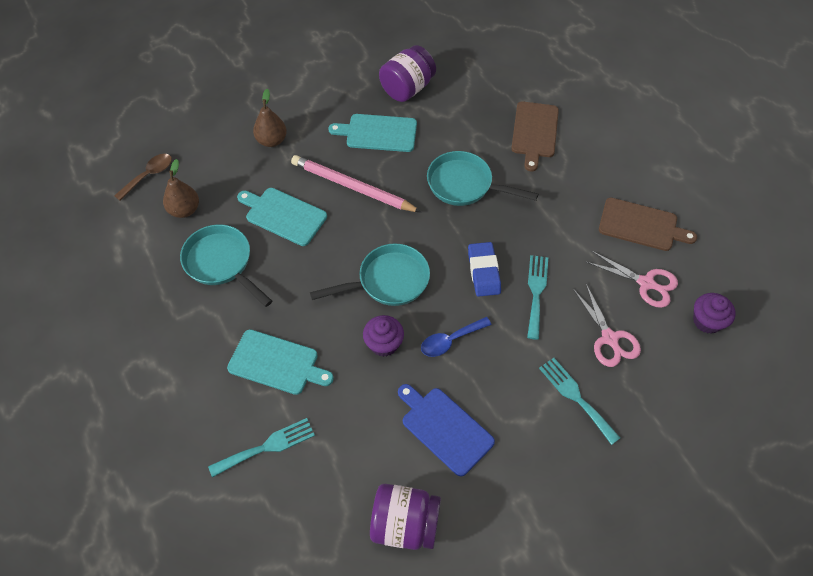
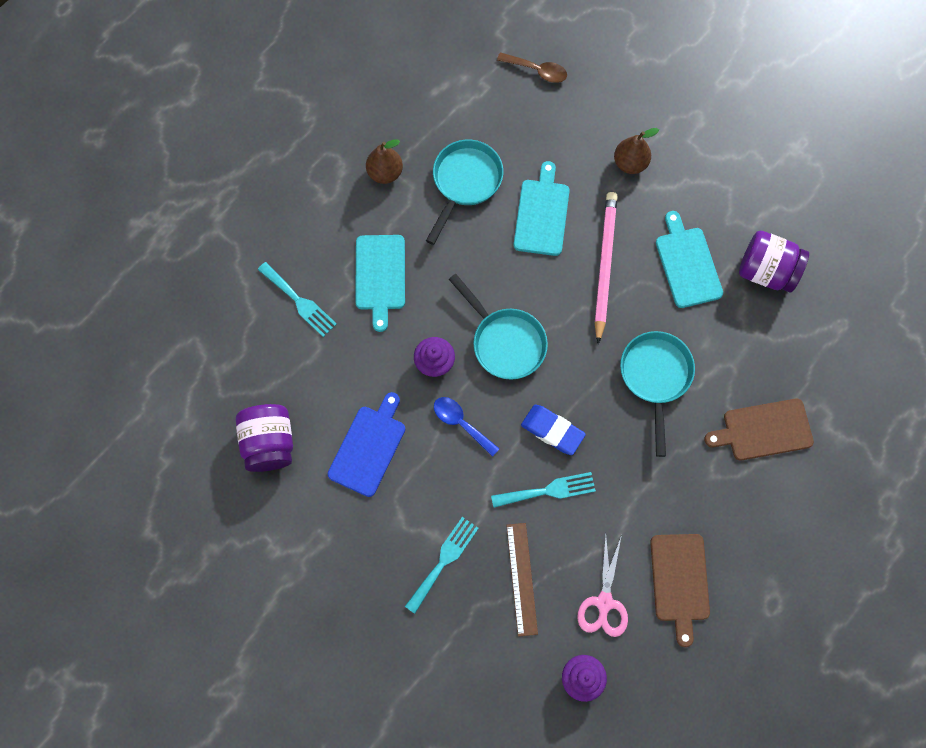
camera: 70 degrees right, 15 degrees up
(184, 210) = (510, 122): brown pear -> brown pear (385, 173)
(483, 271) = (552, 430): blue eraser -> blue eraser turned 60 degrees clockwise
(609, 338) = (522, 578): pink scissors -> brown ruler

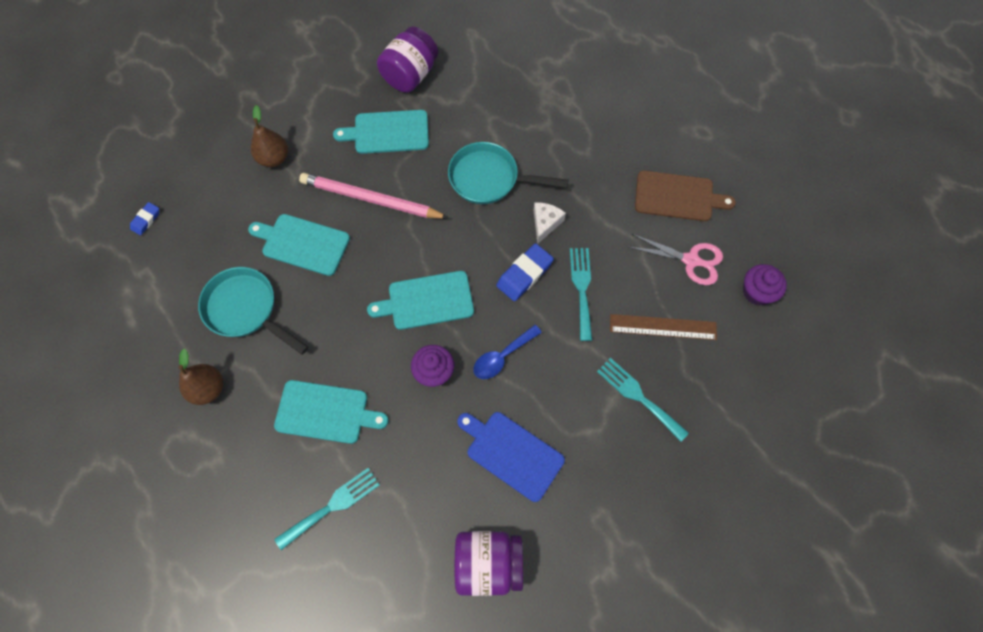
camera: 80 degrees left, 5 degrees down
(505, 342) = (427, 301): turquoise pan -> turquoise cutting board
(537, 70) = (146, 220): brown spoon -> blue eraser
(615, 443) = (545, 223): none -> white cheese
(763, 430) = (553, 107): brown cutting board -> none

